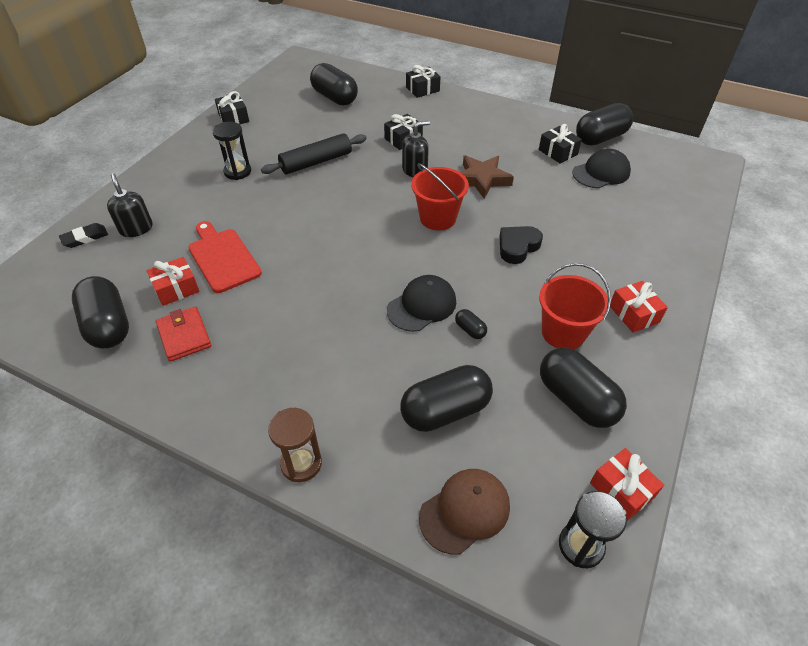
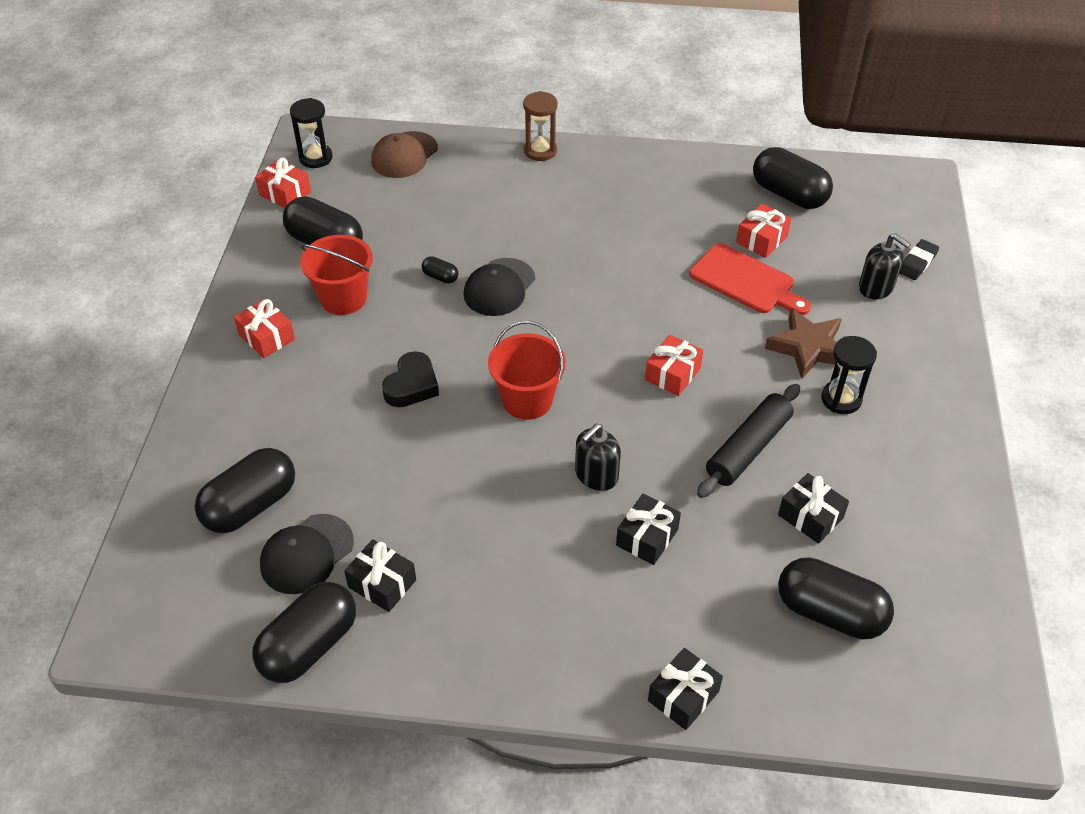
camera: 160 degrees right, 0 degrees up
(184, 336) = (711, 204): red wallet -> none
(233, 118) = (951, 503): black gift -> black gift (810, 516)
(329, 210) = (672, 374): none -> red gift
(445, 410) = (441, 208): black capsule -> black capsule (250, 505)
(481, 179) = (490, 485): brown star -> brown star (808, 348)

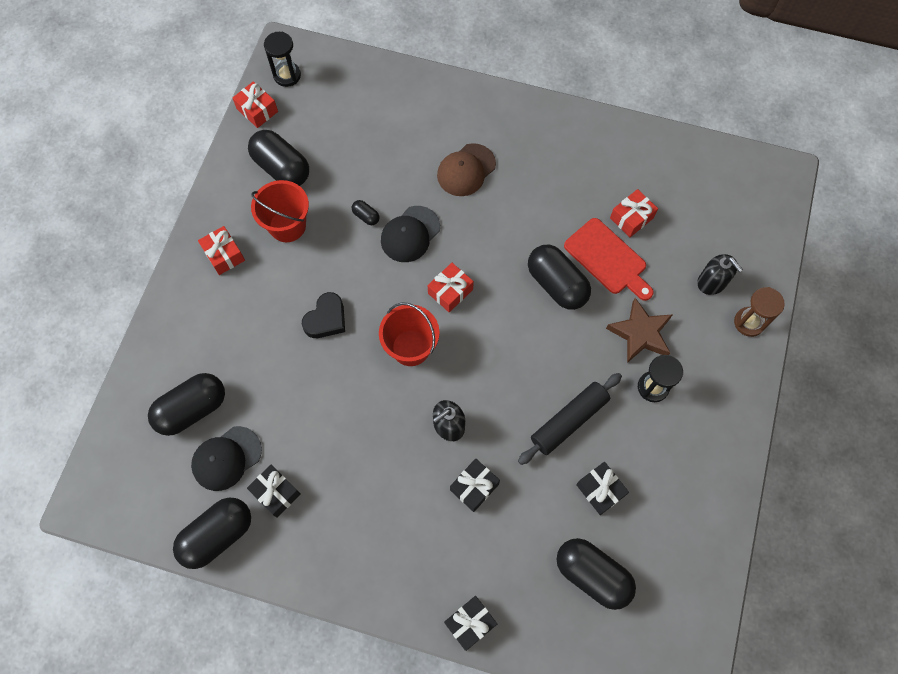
camera: 10 degrees right, 20 degrees up
(404, 155) = (359, 83): brown cap -> brown cap (466, 170)
(540, 151) = (471, 95): brown hourglass -> brown hourglass (749, 322)
(672, 374) = (527, 341): red gift -> red gift (450, 291)
(789, 194) = (666, 173): black capsule -> black capsule (556, 284)
(917, 262) = (753, 262): black eraser -> none

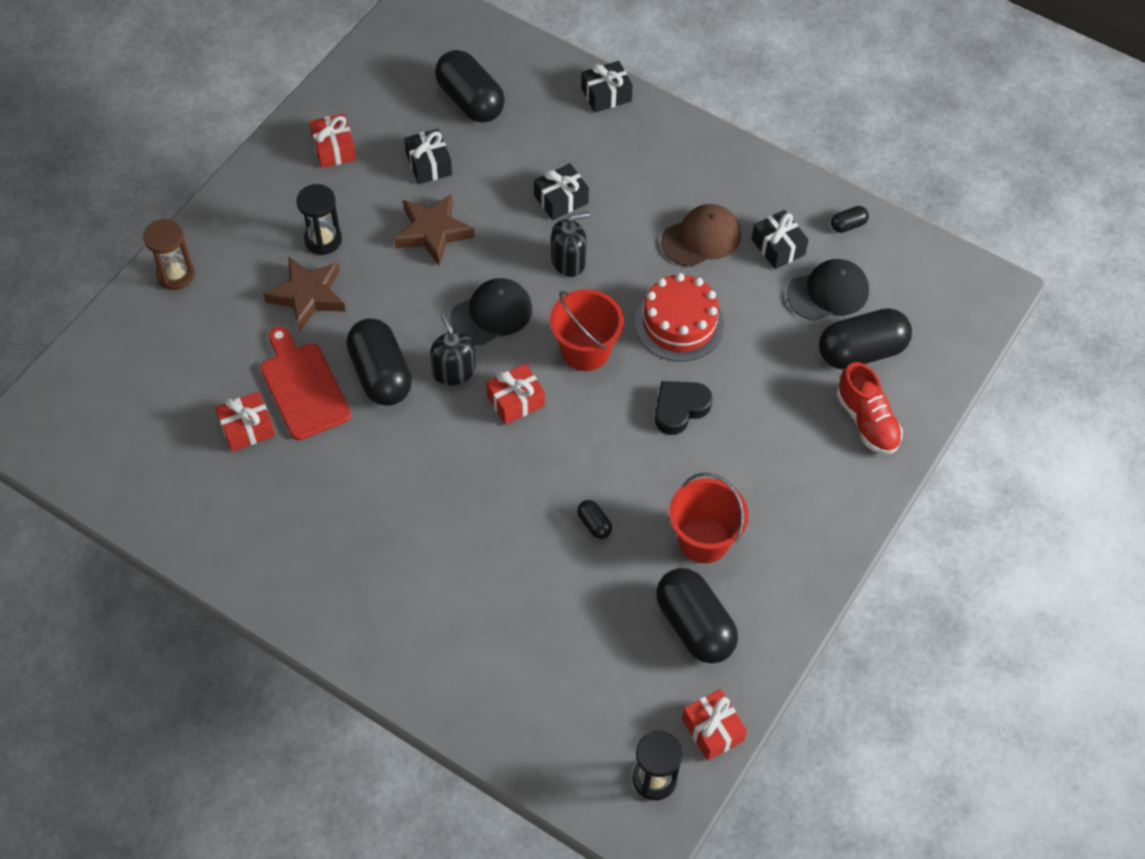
camera: 165 degrees left, 10 degrees down
(181, 348) = (867, 421): none -> red shoe
(217, 535) = (848, 225): black capsule -> black capsule, size x0.44
(224, 255) = (796, 523): red gift -> red gift (334, 148)
(343, 393) = (679, 323): none -> red cake
(410, 234) = (542, 484): black cap -> black cap (491, 314)
(466, 170) = (436, 551): brown cap -> brown cap (701, 238)
(569, 421) = (432, 232): black rolling pin -> brown star
(712, 282) = (192, 328): black soap dispenser -> black soap dispenser (454, 371)

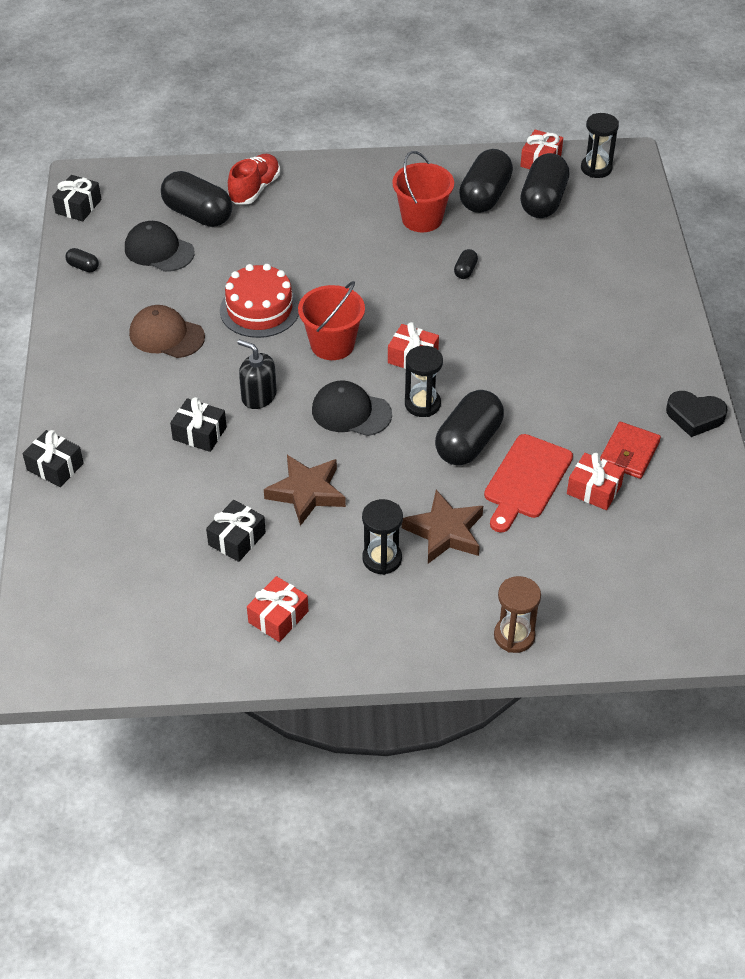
camera: 125 degrees left, 10 degrees down
(257, 485) = (629, 453): none -> red wallet
(454, 371) = (422, 404): black soap dispenser -> black hourglass
(470, 101) = (138, 554): black capsule -> black capsule (543, 201)
(680, 409) = (333, 275): black heart -> black heart (694, 417)
(778, 247) = (138, 292): black gift -> black gift (78, 206)

